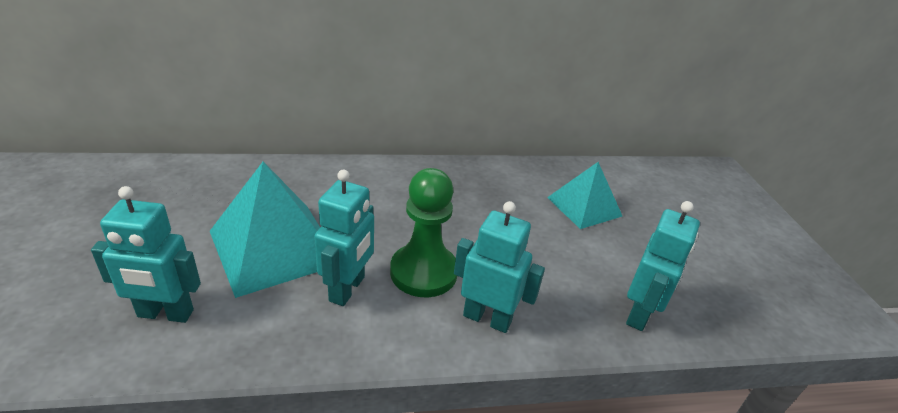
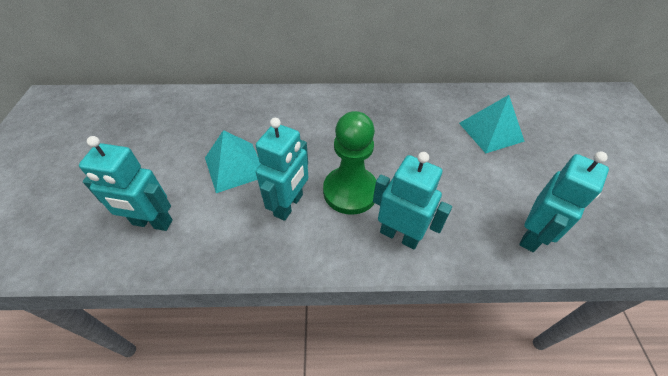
camera: 10 degrees right, 15 degrees up
(274, 247) = (235, 167): turquoise pyramid -> turquoise pyramid, size x0.62

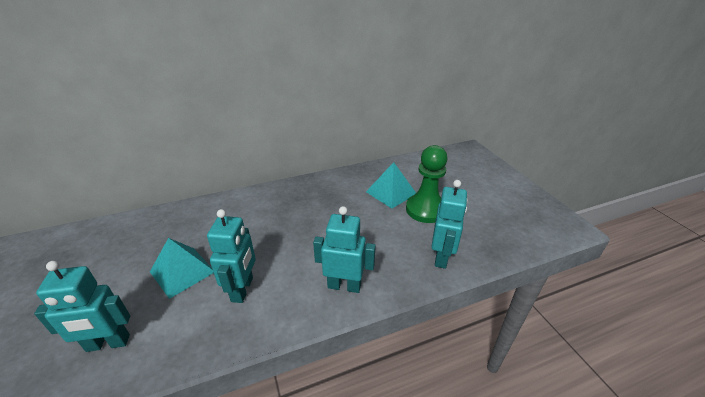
camera: 20 degrees left, 15 degrees down
(350, 191) = (294, 264): green pawn -> green pawn (425, 210)

